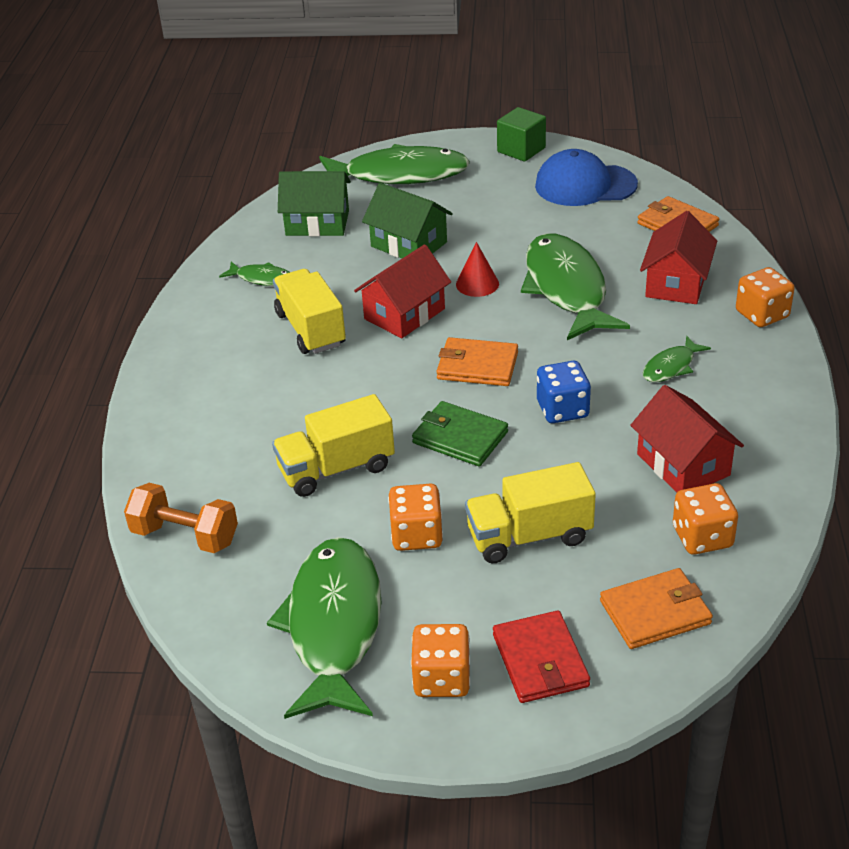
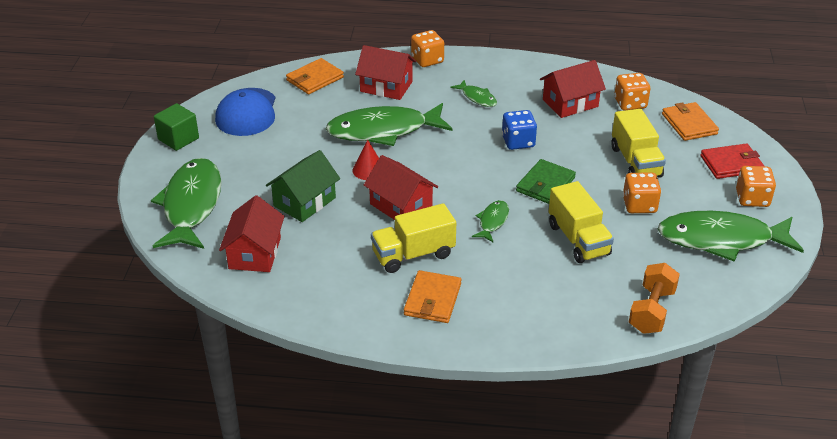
camera: 90 degrees left, 0 degrees up
(262, 279) = (335, 284): green fish -> green fish (492, 221)
(317, 223) = (255, 253): green house -> red house
(477, 366) = (468, 174): orange wallet -> orange wallet (432, 299)

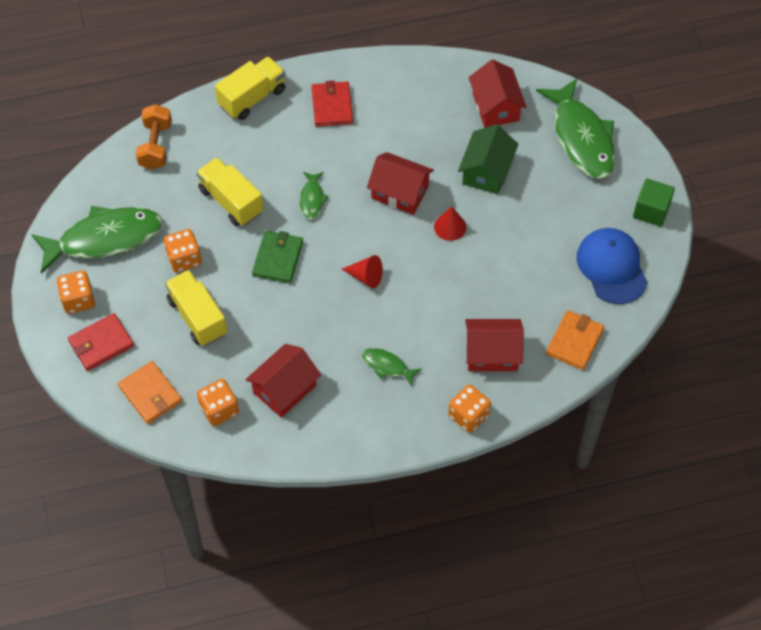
camera: 160 degrees right, 20 degrees up
(383, 131) = (461, 284): green fish -> none
(413, 254) = (365, 144): yellow truck -> yellow truck (252, 98)
(432, 299) = (332, 106): orange wallet -> red wallet
(467, 154) = (366, 277): none -> red cone
(518, 142) = (321, 310): blue dice -> none

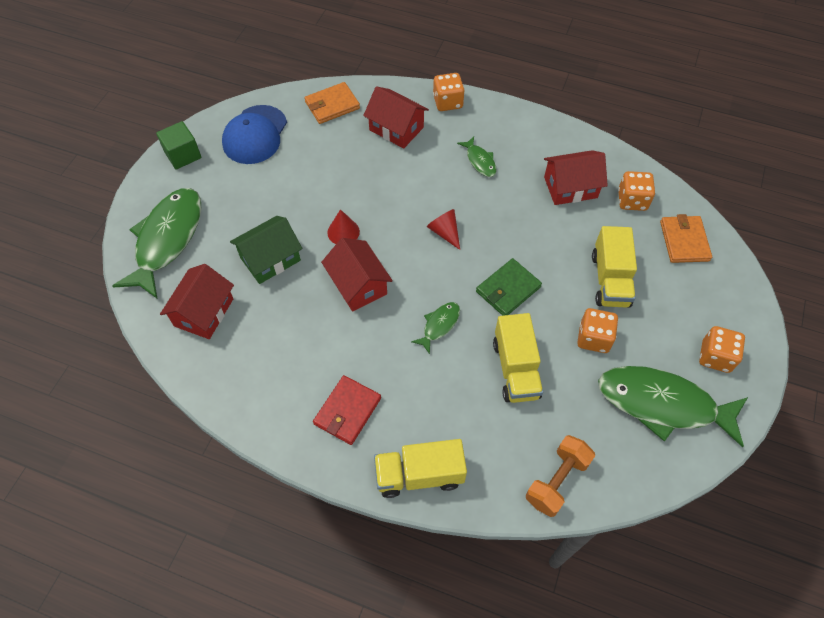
camera: 145 degrees left, 0 degrees up
(101, 343) = (710, 305): red wallet -> none

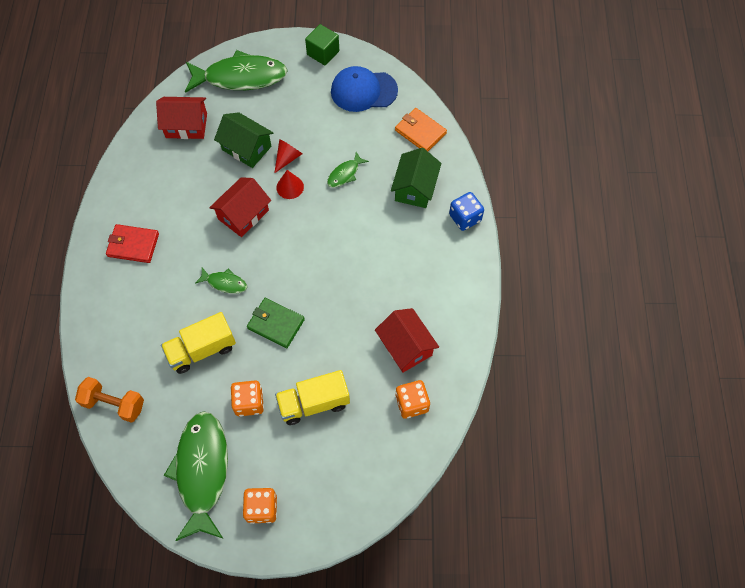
camera: 70 degrees right, 5 degrees up
(396, 129) = (415, 188): red house -> green house
(419, 475) = (95, 308): yellow truck -> none
(444, 232) = (317, 259): red cone -> red cone (287, 158)
(447, 102) = (465, 218): orange dice -> blue dice
(480, 161) = (405, 264): green fish -> green fish (345, 174)
(684, 241) = (381, 460): orange wallet -> none

